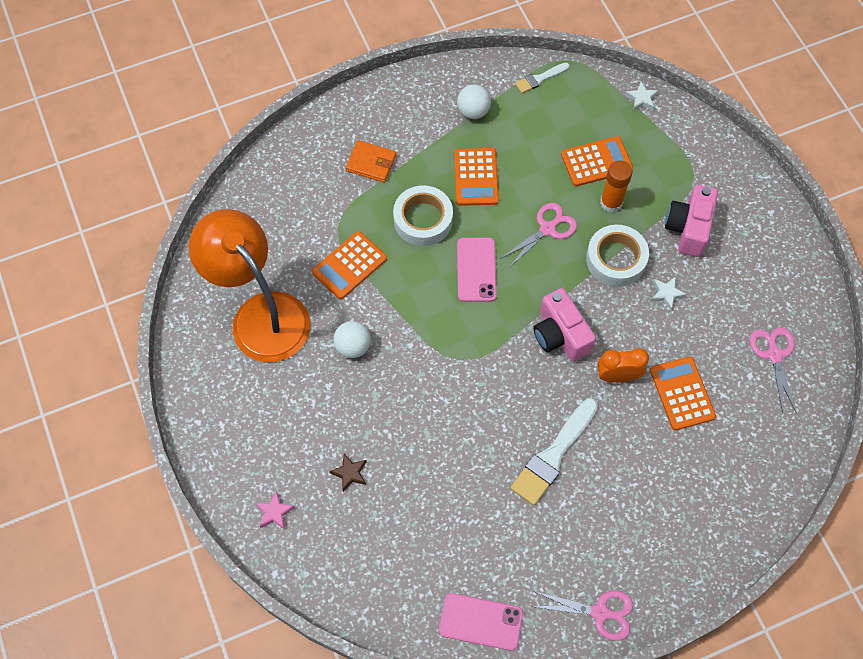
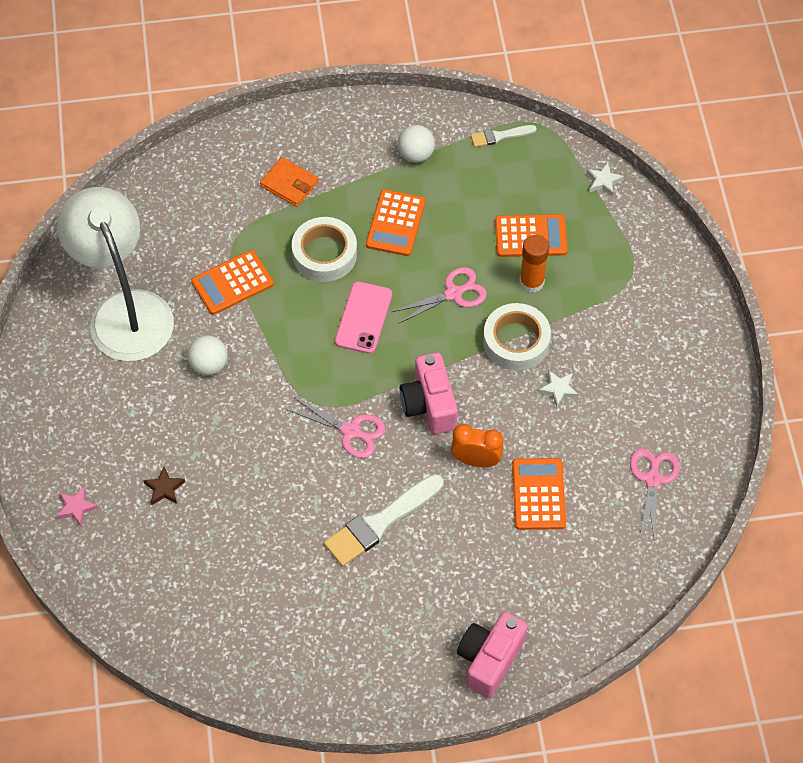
camera: 15 degrees right, 5 degrees down
(261, 314) = (125, 310): orange lamp -> white lamp
(481, 622) = (249, 665): pink phone -> none
(600, 612) = (374, 688): pink scissors -> pink scissors (350, 431)
(688, 228) = (606, 328): pink camera -> pink camera (489, 659)

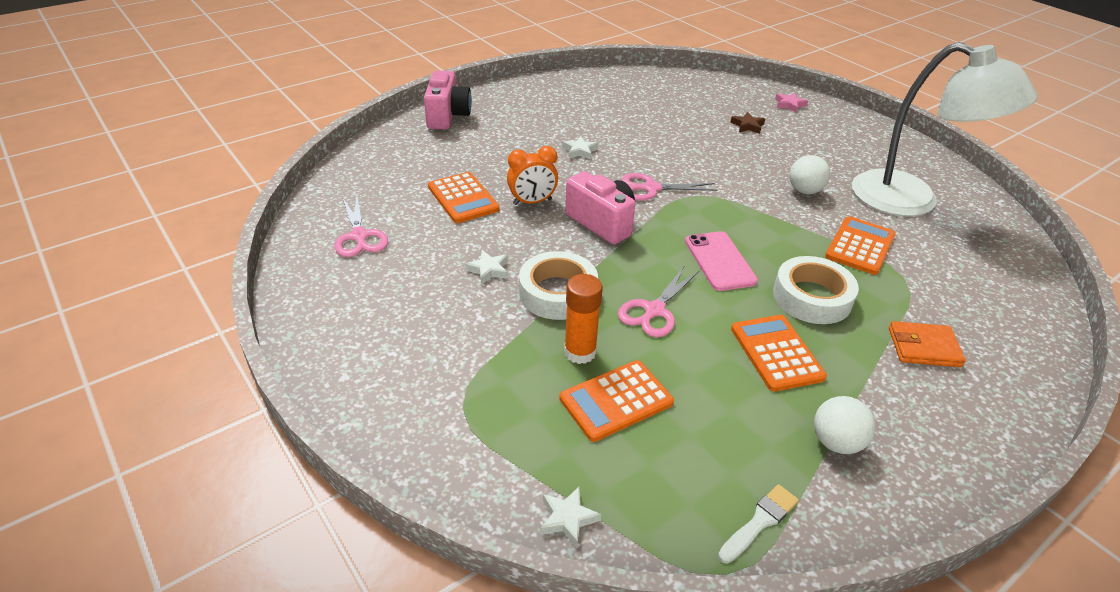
camera: 150 degrees right, 20 degrees down
(380, 522) = (580, 151): white brush -> white star

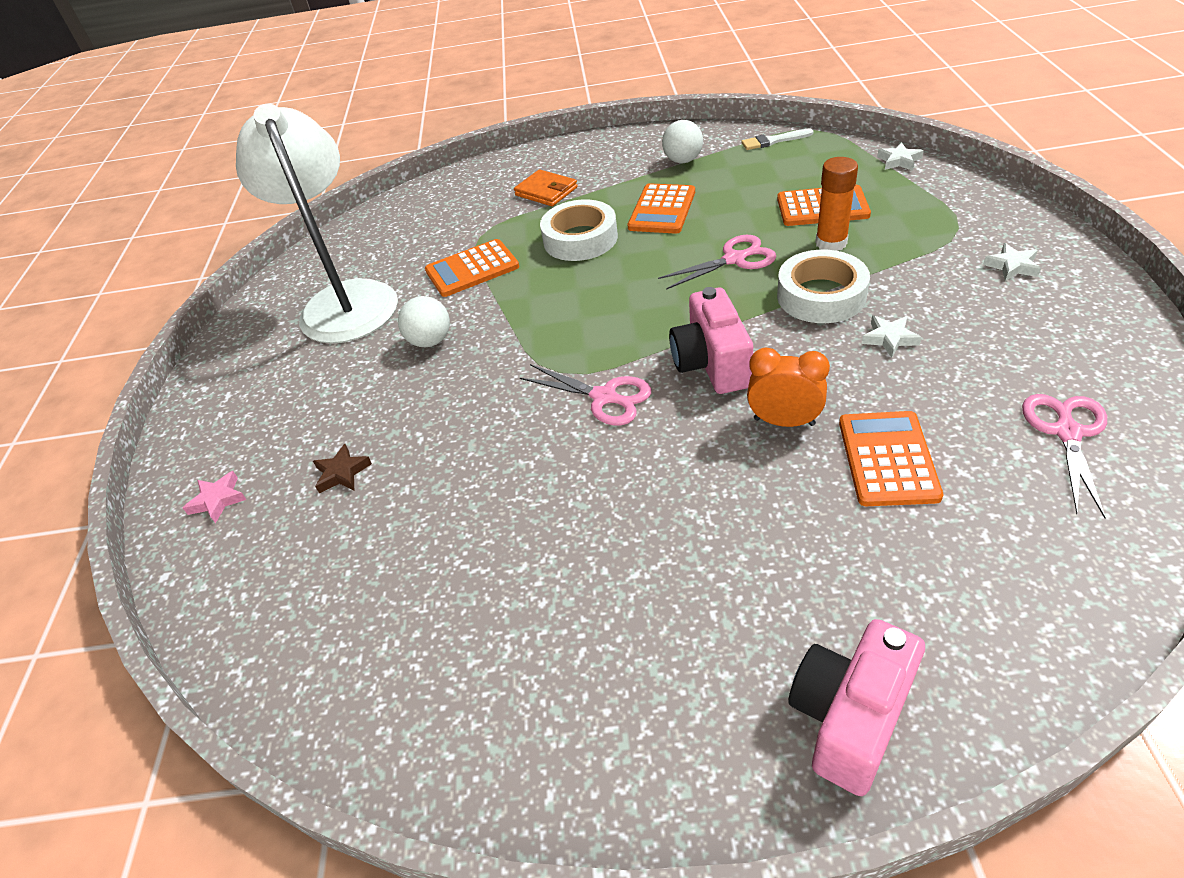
camera: 140 degrees left, 5 degrees up
(580, 151) = (645, 504): white star -> white star (1012, 266)
(719, 261) = (624, 287): pink phone -> none

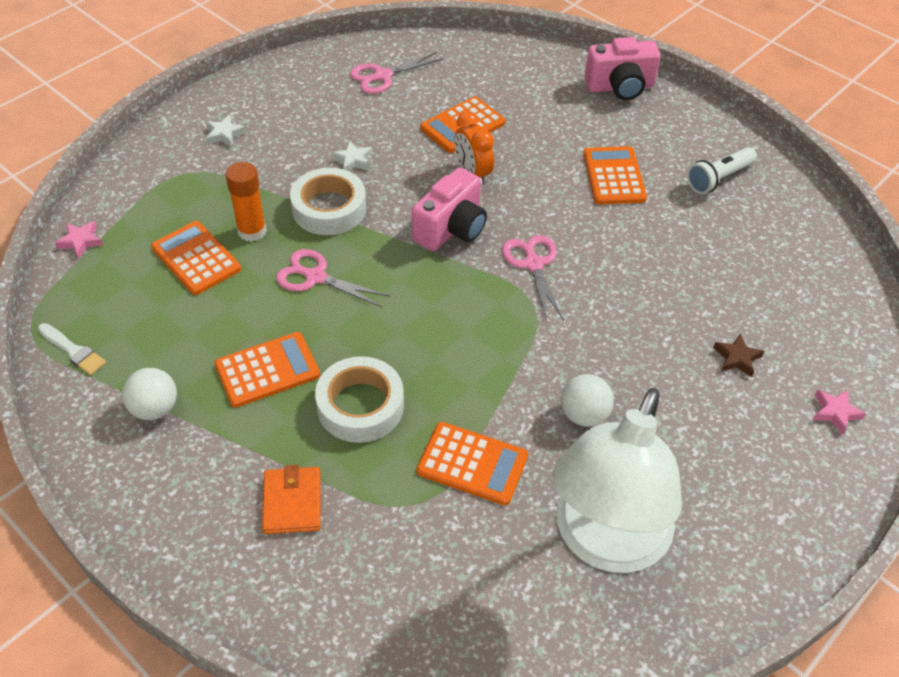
camera: 140 degrees left, 5 degrees up
(542, 675) = (718, 179): none -> white flashlight
(659, 553) = (614, 176): none -> orange calculator
(899, 161) = (80, 241): white star -> pink star

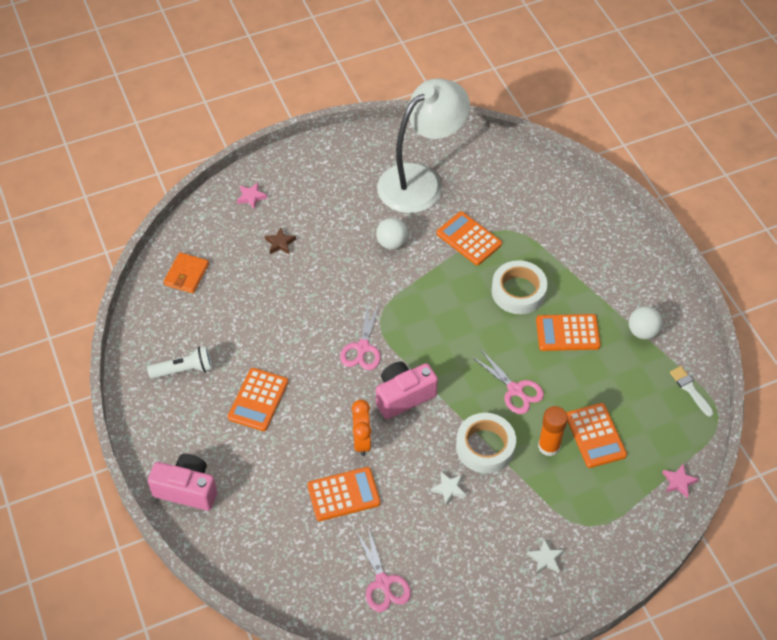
camera: 155 degrees left, 5 degrees up
(292, 502) = (575, 252): orange wallet -> orange wallet (186, 274)
(382, 76) = (383, 582): pink scissors -> pink scissors turned 75 degrees clockwise

